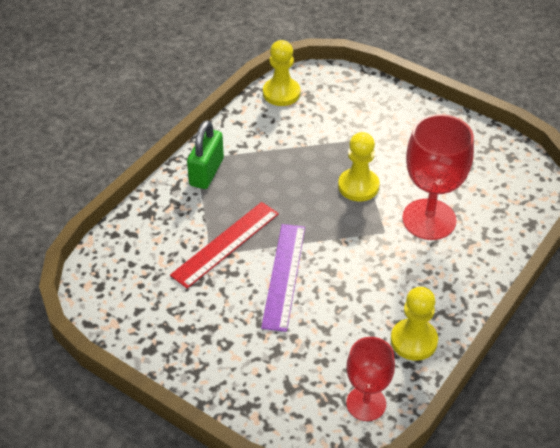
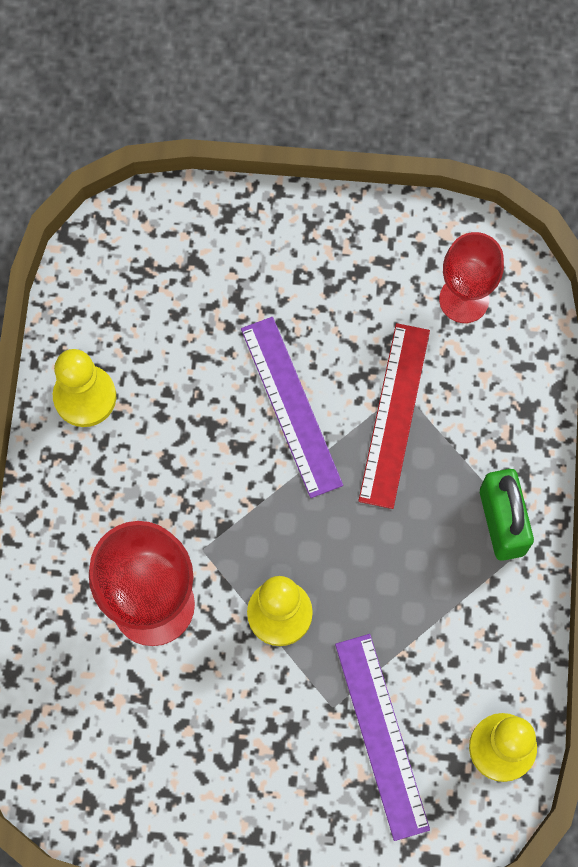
camera: 150 degrees right, 25 degrees up
(338, 120) = (382, 735): none -> purple ruler
(366, 403) = (100, 286): red goblet -> red goblet (464, 299)

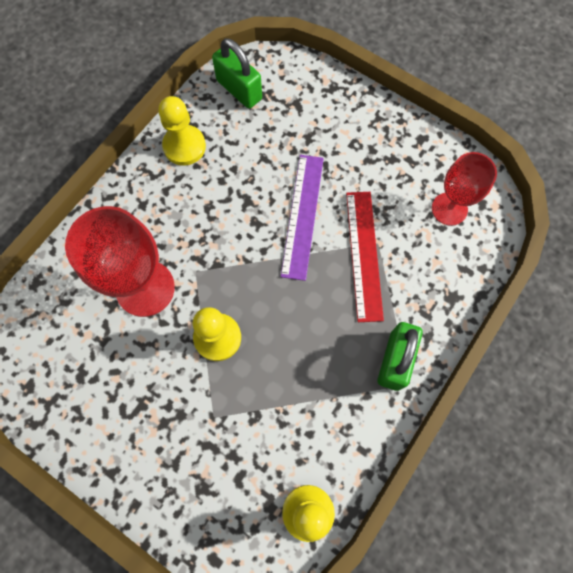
camera: 30 degrees right, 0 degrees up
(108, 281) = (239, 90): none -> green padlock
(382, 735) = (234, 455): purple ruler -> none
(394, 414) = (363, 255): red ruler -> red ruler turned 45 degrees counterclockwise

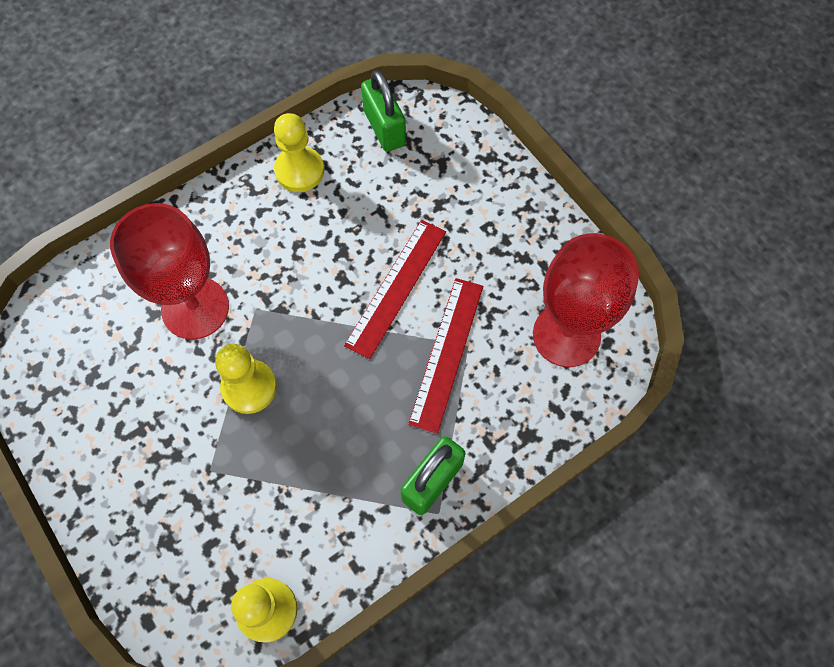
camera: 20 degrees right, 5 degrees down
(302, 215) = (396, 287): purple ruler -> red ruler
(449, 209) = (566, 335): red goblet -> red goblet, size x1.57

